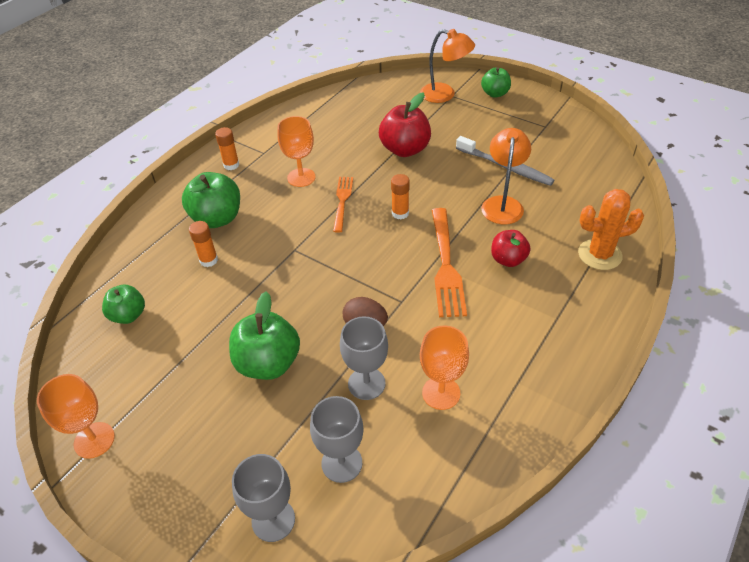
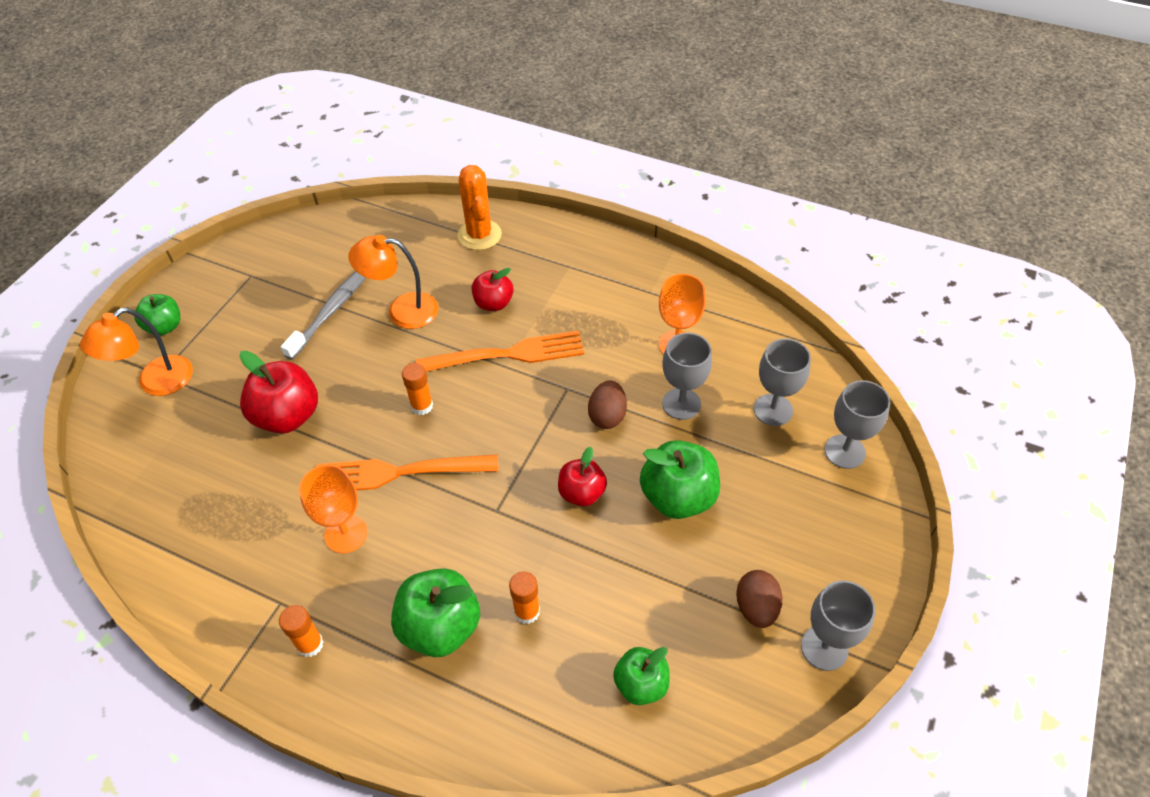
camera: 100 degrees left, 5 degrees up
(94, 440) = (824, 648): orange goblet -> grey goblet
(149, 398) = (756, 607): none -> brown egg
(293, 300) = (581, 493): none -> red apple
(342, 202) = (400, 472): orange fork -> orange fork, size x1.61
(444, 95) = (156, 383): orange lamp -> orange lamp turned 150 degrees counterclockwise

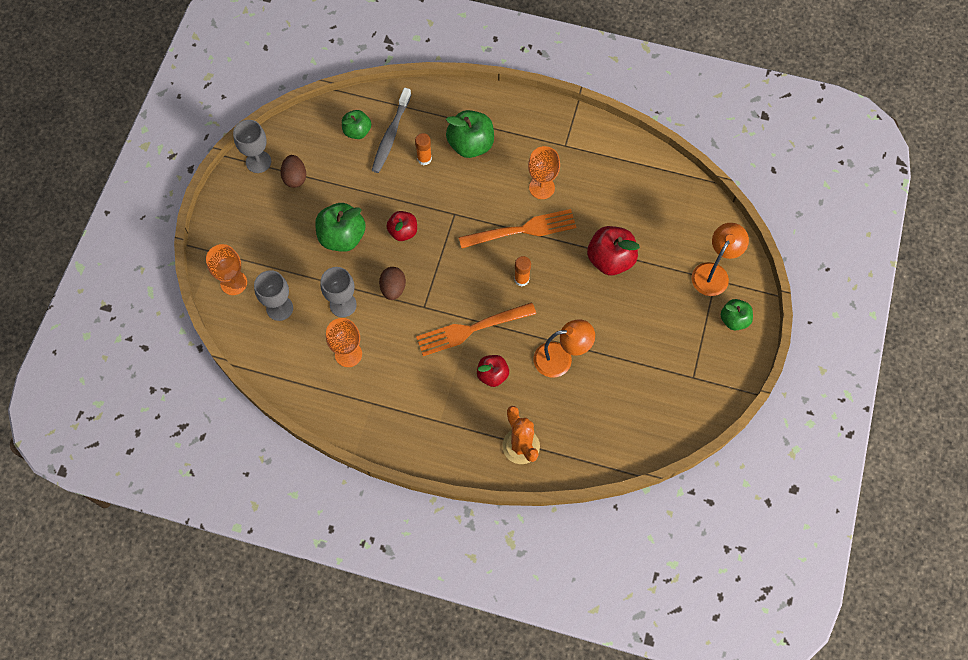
camera: 170 degrees right, 15 degrees up
(310, 644) = (539, 127): orange glue stick -> none
(332, 310) = (614, 351): grey toothbrush -> grey toothbrush (391, 135)
(845, 451) = (233, 283): grey goblet -> orange goblet

